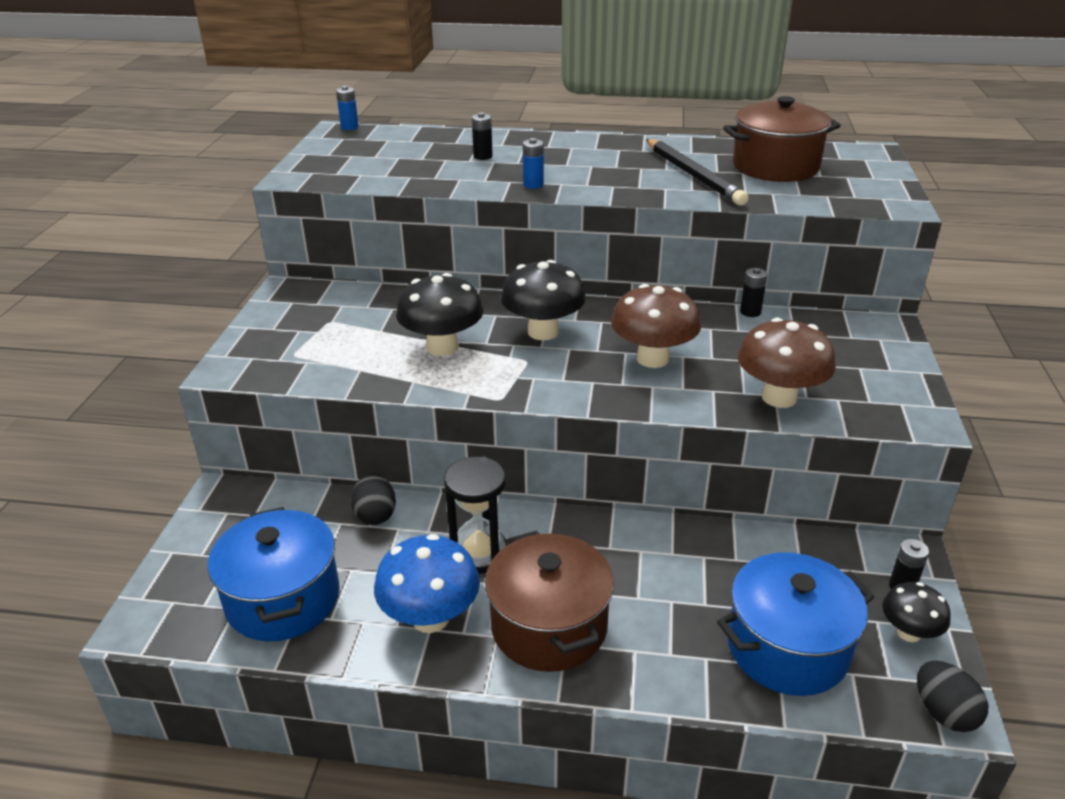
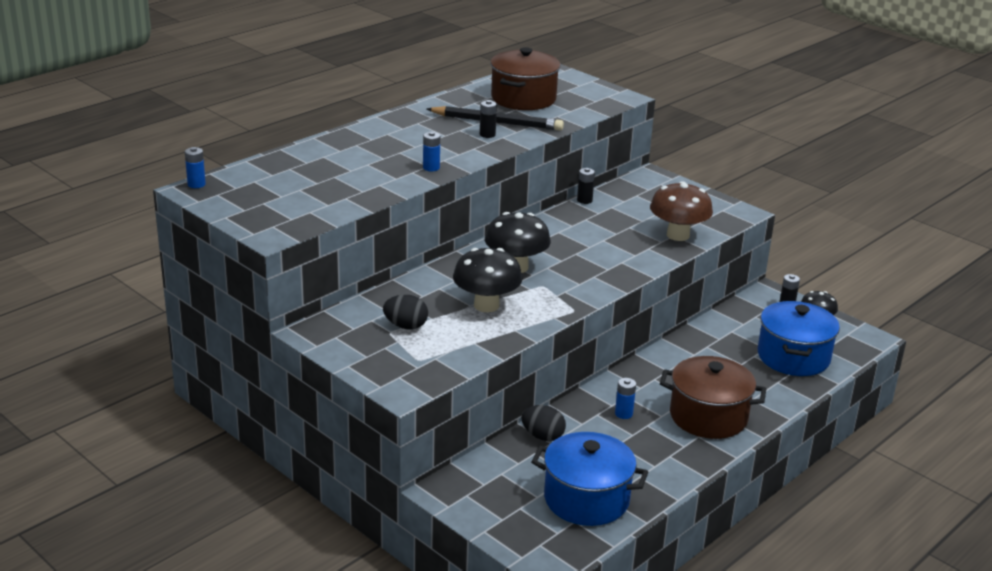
camera: 55 degrees left, 5 degrees down
(430, 617) = (661, 452): blue mushroom -> none
(479, 553) = (623, 414): black hourglass -> blue battery
(483, 156) = (352, 164): black battery -> black battery (487, 135)
(652, 358) = (594, 249): brown mushroom -> none
(943, 713) = (867, 340): black egg -> black egg (406, 326)

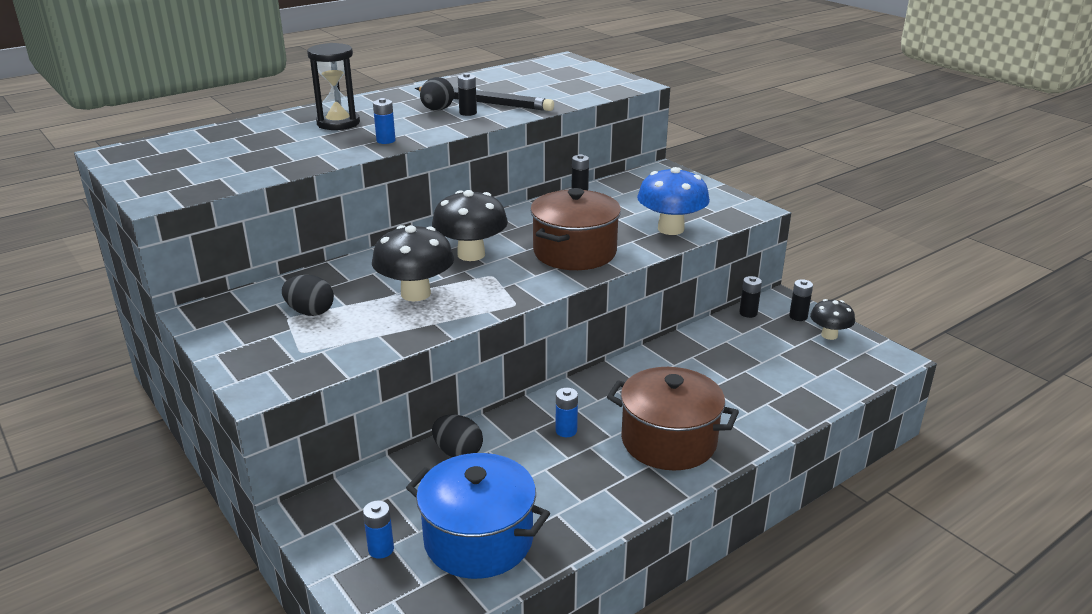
camera: 10 degrees right, 0 degrees up
(196, 184) = (122, 148): blue battery -> blue battery (381, 549)
(376, 150) = (338, 123): none -> black hourglass
(457, 132) = (437, 110): none -> black egg
(523, 98) = (527, 83): brown pot -> brown pot (574, 252)
(678, 235) = (670, 229): brown mushroom -> blue mushroom
(744, 305) = (748, 313): none -> black battery
(793, 357) = (793, 374): blue pot -> none

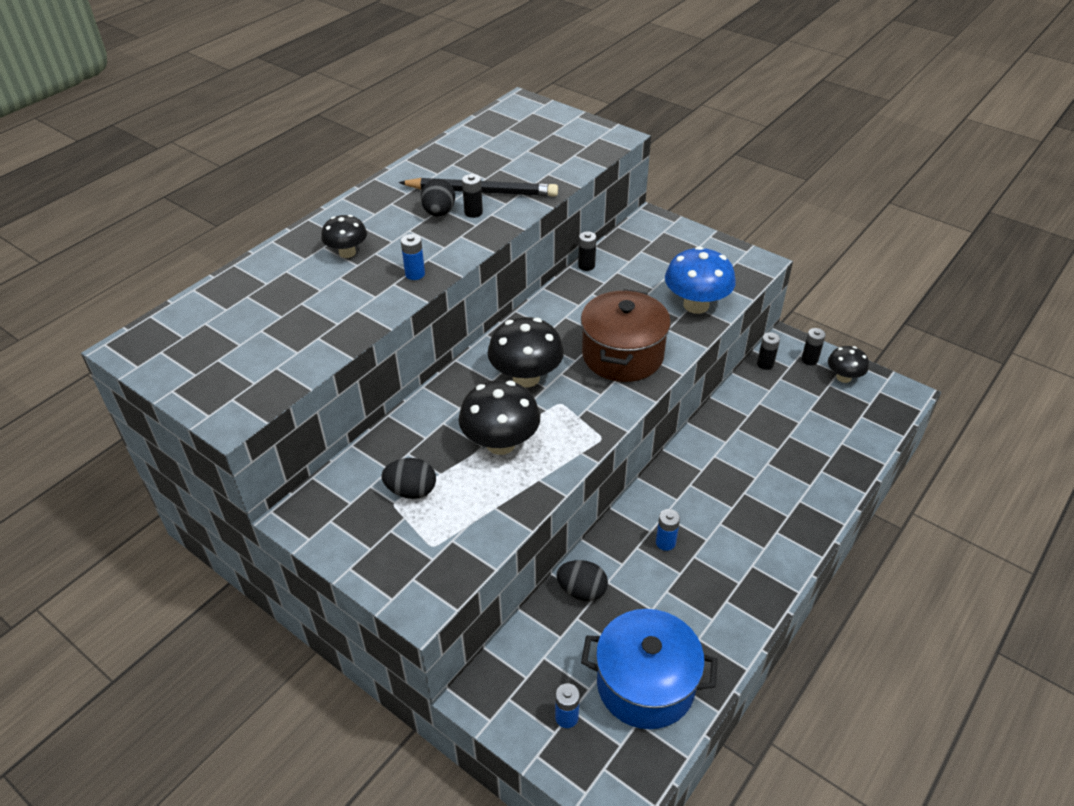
camera: 15 degrees left, 15 degrees up
(338, 123) = (347, 253): black hourglass -> black mushroom
(668, 441) = (757, 534): brown pot -> none

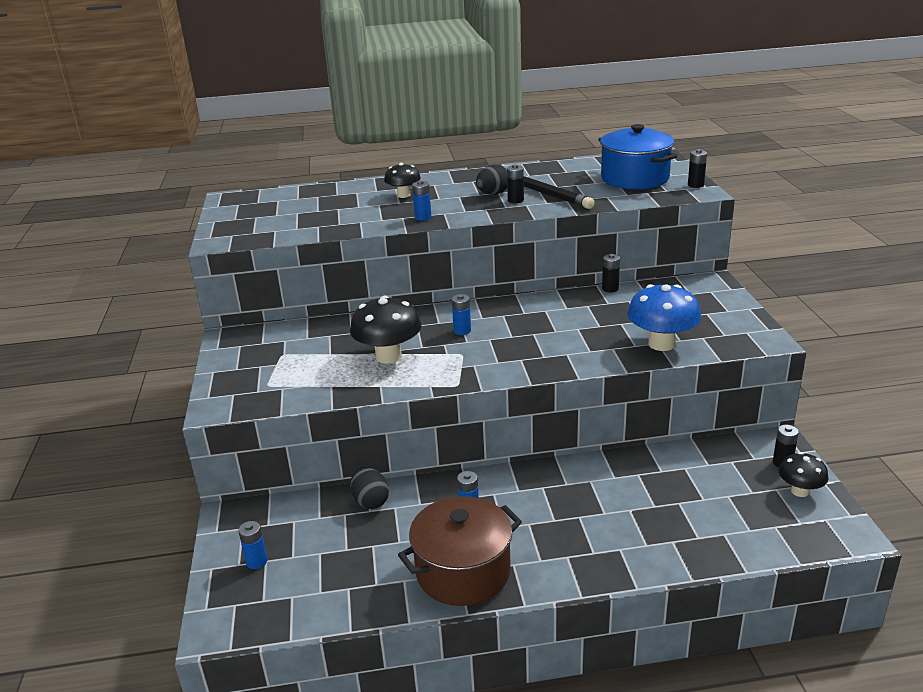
camera: 45 degrees right, 15 degrees down
(411, 491) = (301, 353): black egg -> none
(526, 377) = (462, 331): black mushroom -> blue battery
(622, 355) = (550, 348): brown pot -> brown pot (463, 572)
(645, 684) = (328, 580): blue pot -> blue pot (634, 178)
(765, 364) = (731, 445): black battery -> black battery (695, 185)

